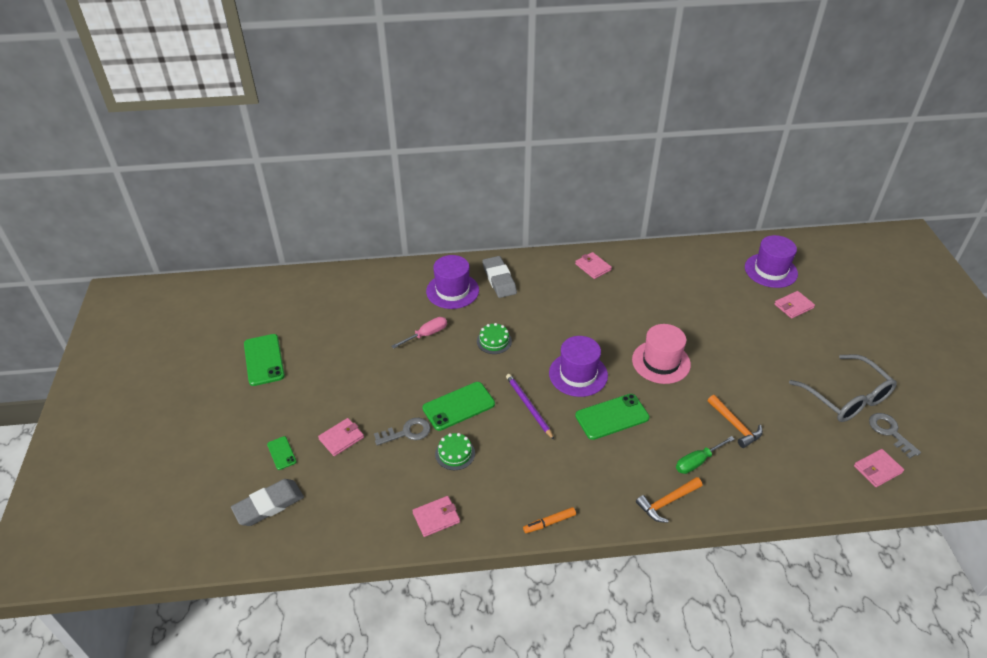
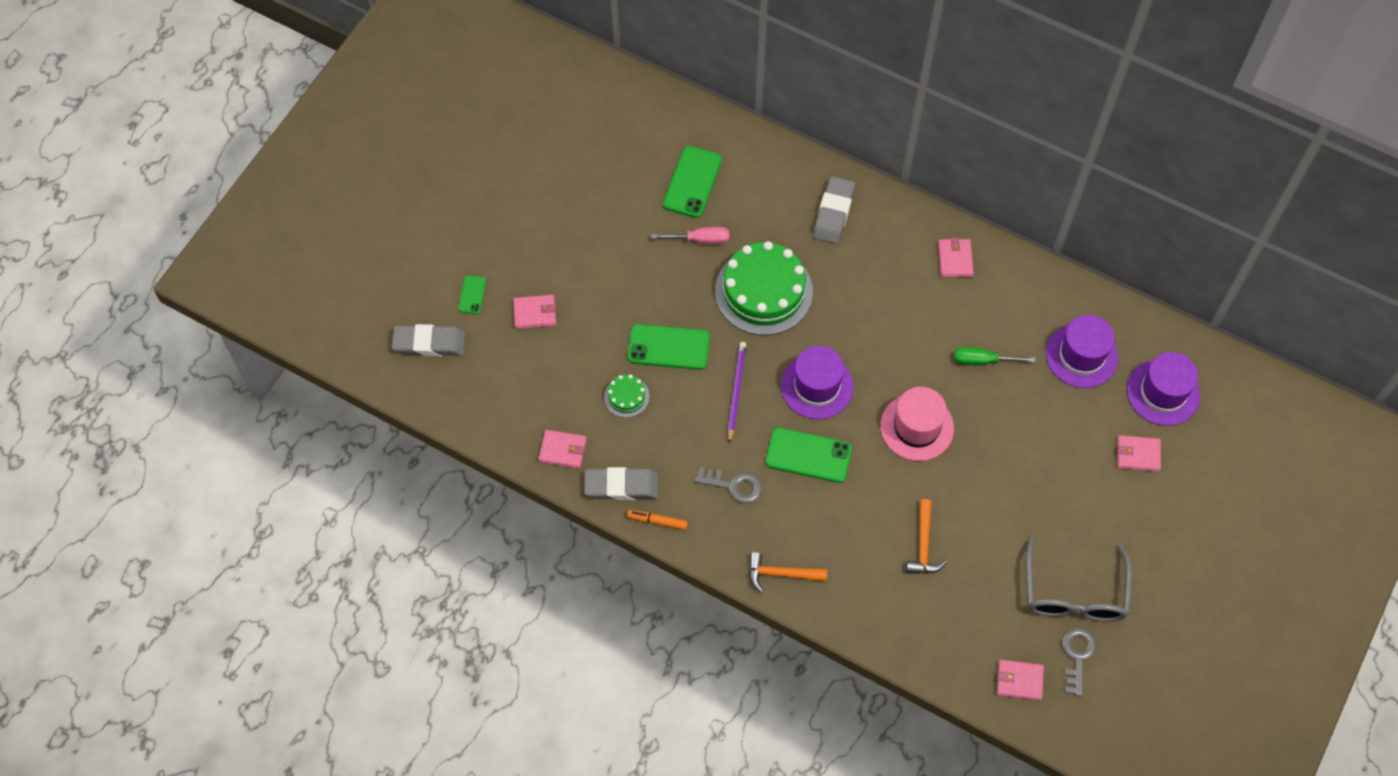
camera: 35 degrees right, 20 degrees up
(264, 360) = (520, 172): green phone -> green phone (692, 182)
(407, 432) = (599, 345): grey key -> grey key (734, 485)
(452, 291) = (771, 197): purple hat -> purple hat (1081, 355)
(494, 341) = (763, 291): green cake -> green cake, size x2.22
(502, 515) = (621, 486): none -> grey eraser
(697, 462) = (847, 555): green screwdriver -> green screwdriver (982, 361)

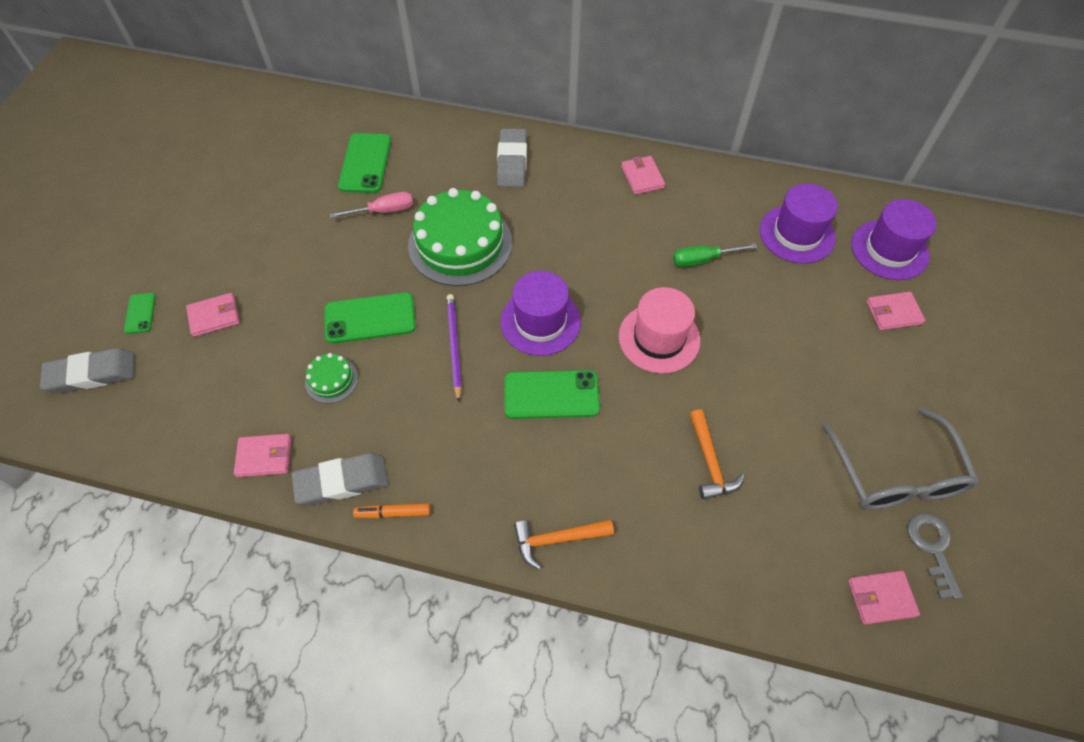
camera: 15 degrees left, 5 degrees down
(734, 485) = (475, 448): grey key -> none

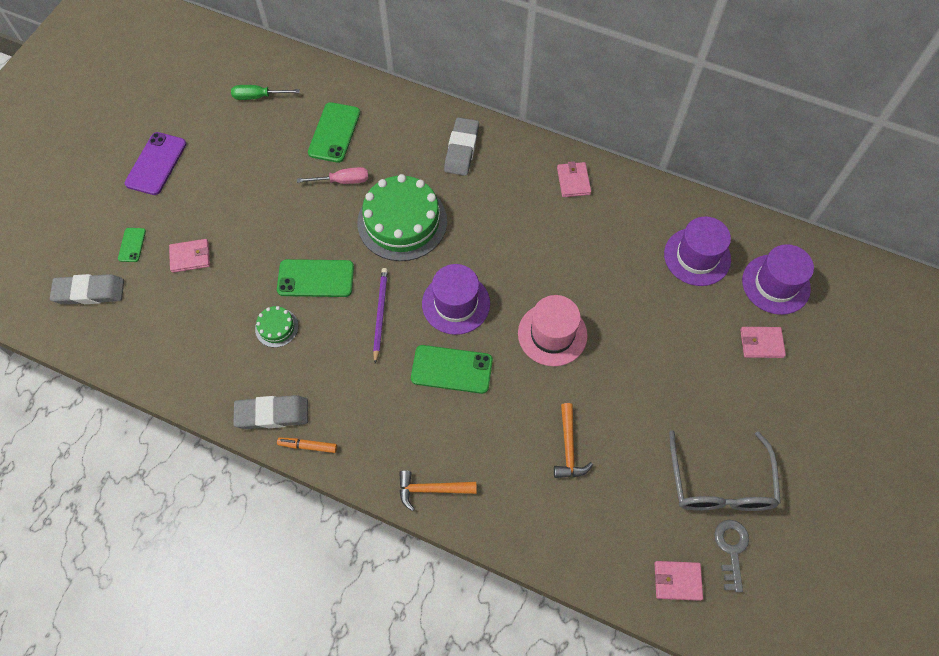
camera: 10 degrees right, 5 degrees up
(160, 222) = (156, 164): none -> purple phone
(264, 457) = (215, 383): pink wallet -> none
(702, 260) = (607, 268): green screwdriver -> green screwdriver (258, 97)

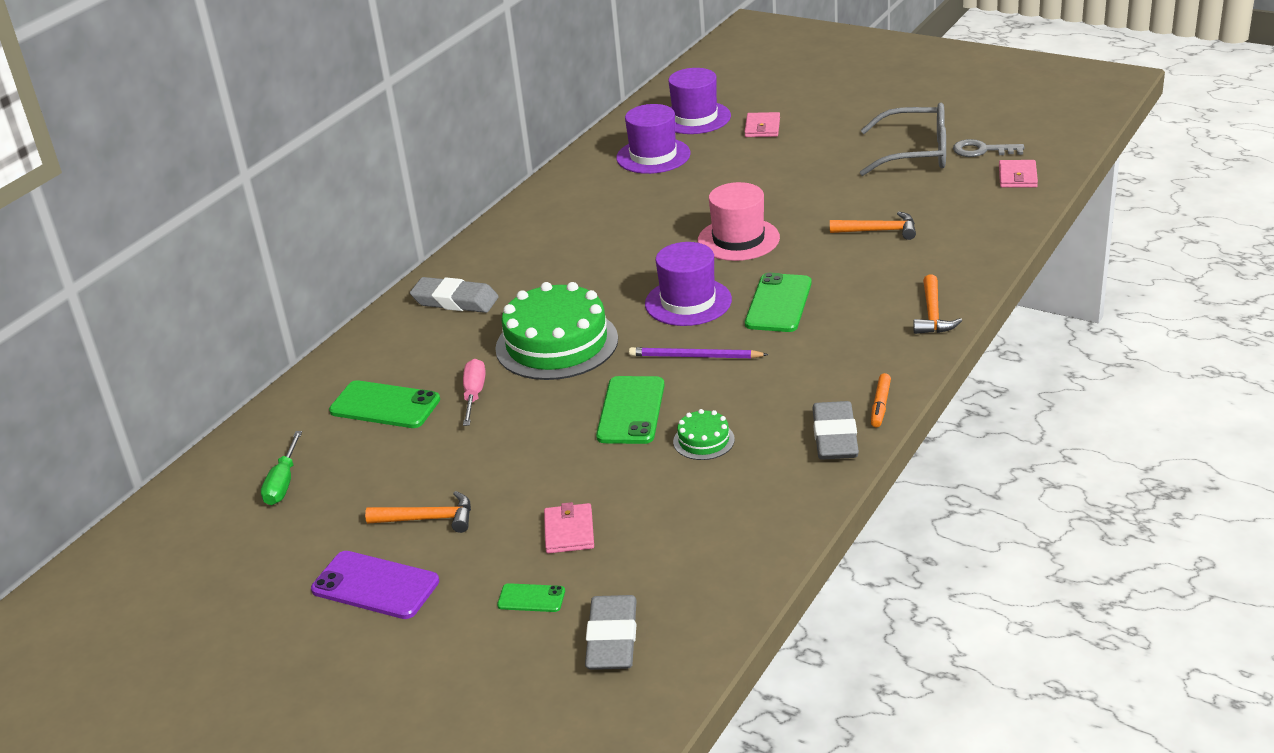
camera: 80 degrees left, 30 degrees down
(213, 179) = (428, 519): none -> orange hammer
(573, 181) = (531, 224): pink wallet -> none

